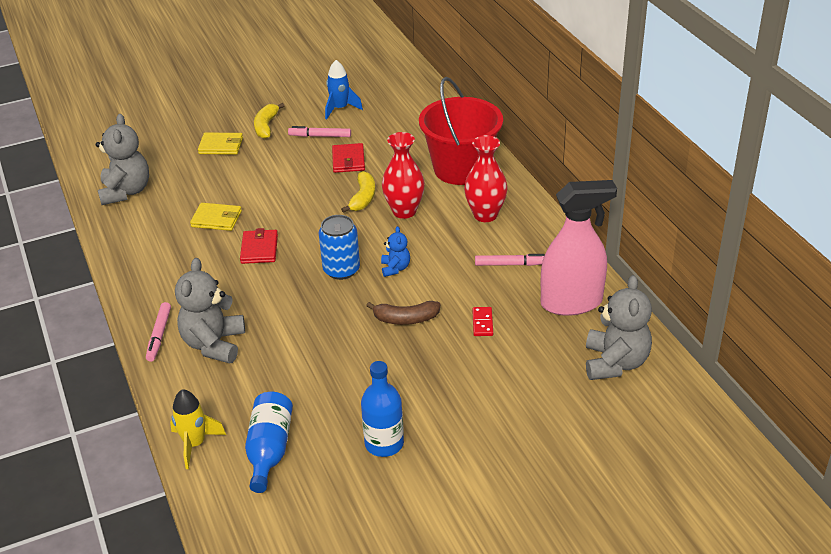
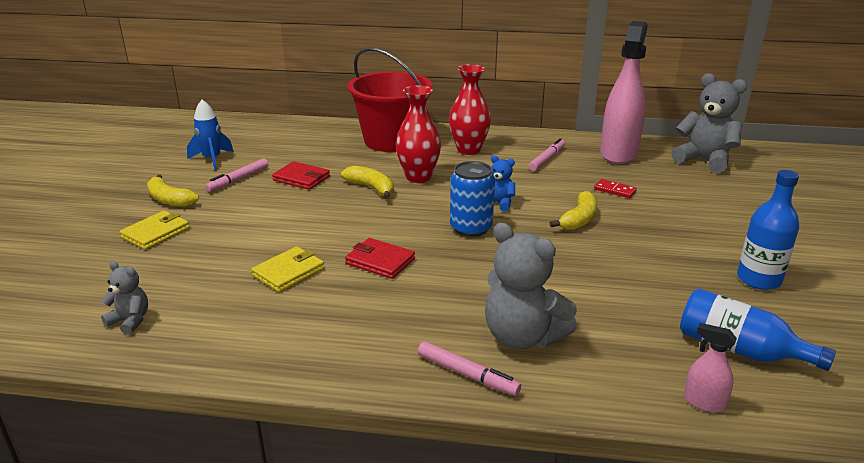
camera: 60 degrees left, 10 degrees down
(126, 192) = (130, 321): grey teddy bear -> grey teddy bear, size x0.51
(195, 444) = (703, 402): yellow rocket -> pink spray bottle
(406, 319) = (579, 219): brown banana -> yellow banana

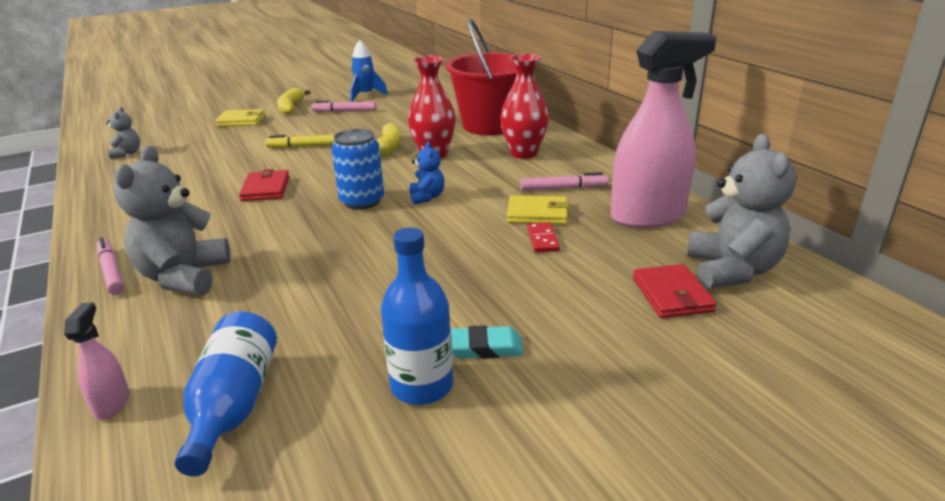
camera: 55 degrees right, 0 degrees up
(288, 272) = (222, 168): yellow wallet -> yellow wallet (537, 213)
(301, 178) = (373, 124): red wallet -> red wallet (672, 295)
(301, 220) = (304, 146): none -> yellow marker
(467, 374) = (111, 271): pink marker -> pink marker turned 150 degrees clockwise
(579, 219) = (443, 240): yellow banana -> none
(731, 249) = (484, 348): none -> turquoise eraser

